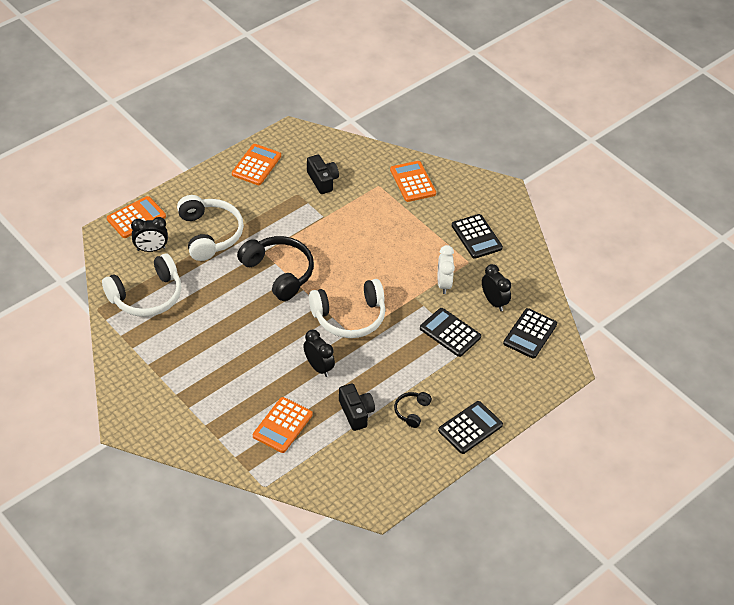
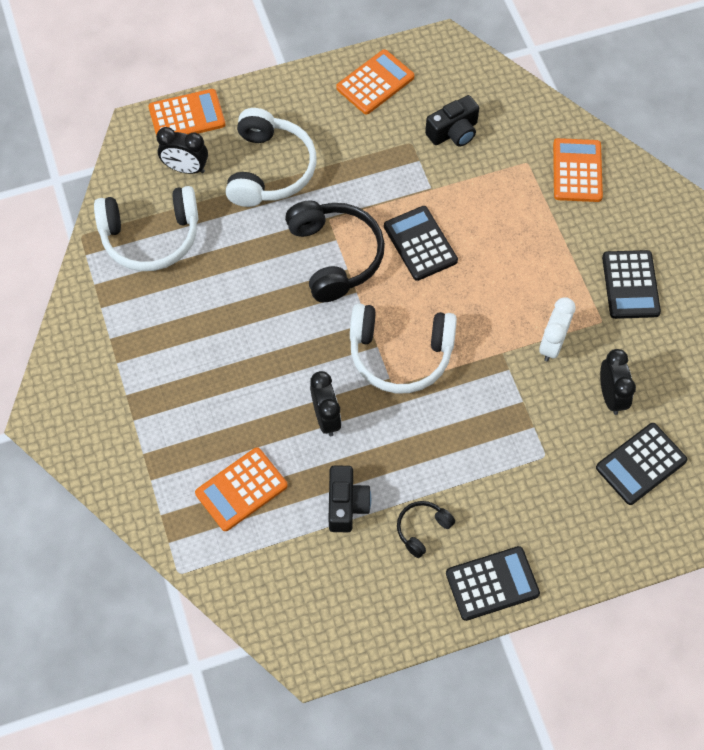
camera: 25 degrees right, 15 degrees up
(322, 180) = (453, 132): black camera -> black camera turned 60 degrees clockwise
(450, 333) = (528, 424): black calculator -> black calculator (420, 243)

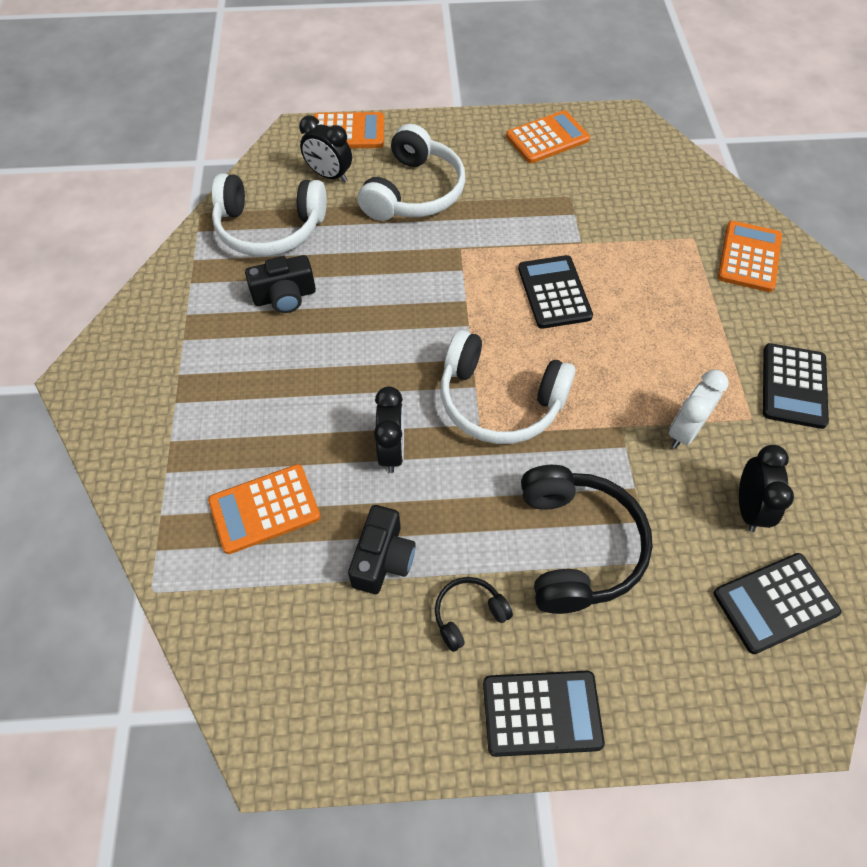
camera: 15 degrees right, 5 degrees down
(335, 256) = (456, 285): black headphones -> black headphones (577, 546)
(453, 132) = (618, 195): black camera -> black camera (285, 296)

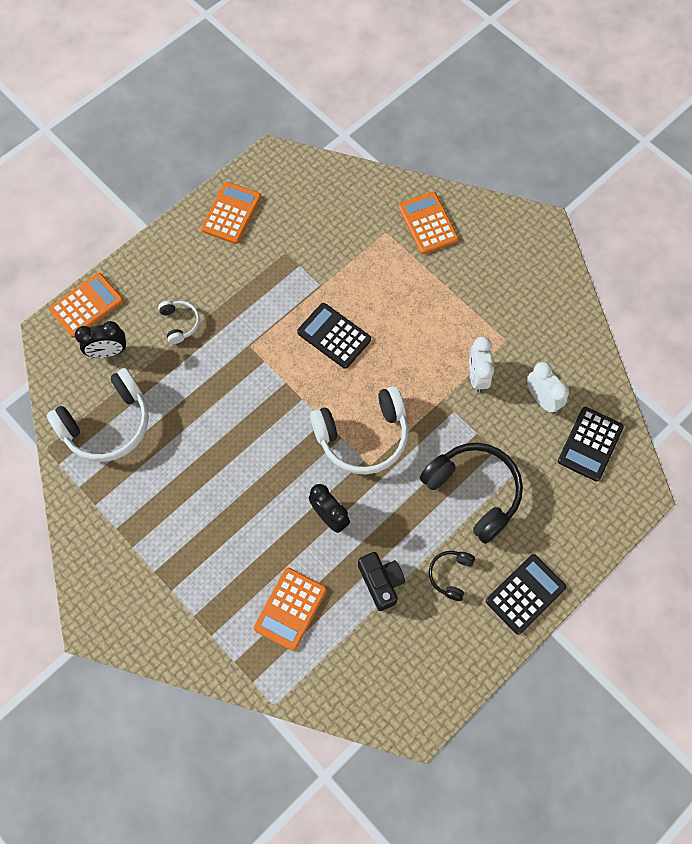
camera: 40 degrees left, 10 degrees up
(285, 296) = (168, 466): black camera -> none
(414, 192) = (180, 323): white headphones -> white headphones, size x0.49
(748, 508) = (541, 399): black clock -> white clock
(793, 386) = (513, 301): black calculator -> none

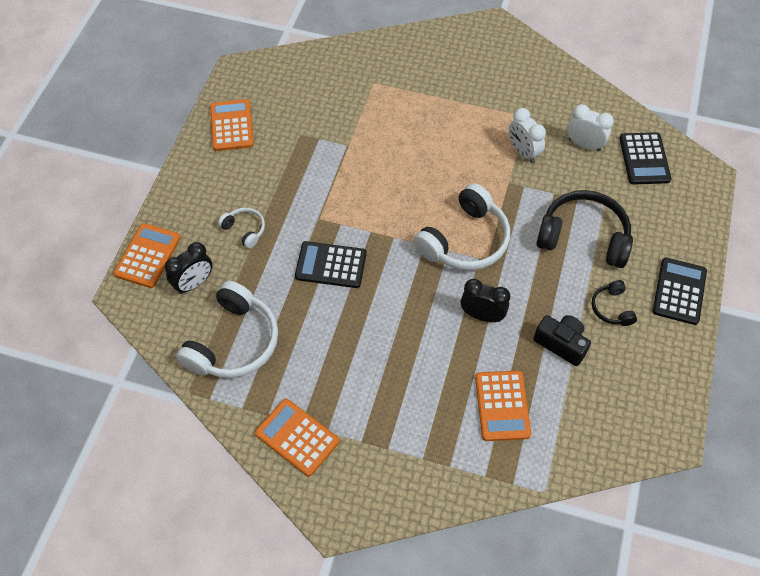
camera: 30 degrees left, 10 degrees down
(334, 336) = (386, 177): black calculator -> black calculator (331, 265)
(428, 223) = (403, 62): orange calculator -> orange calculator (297, 437)

